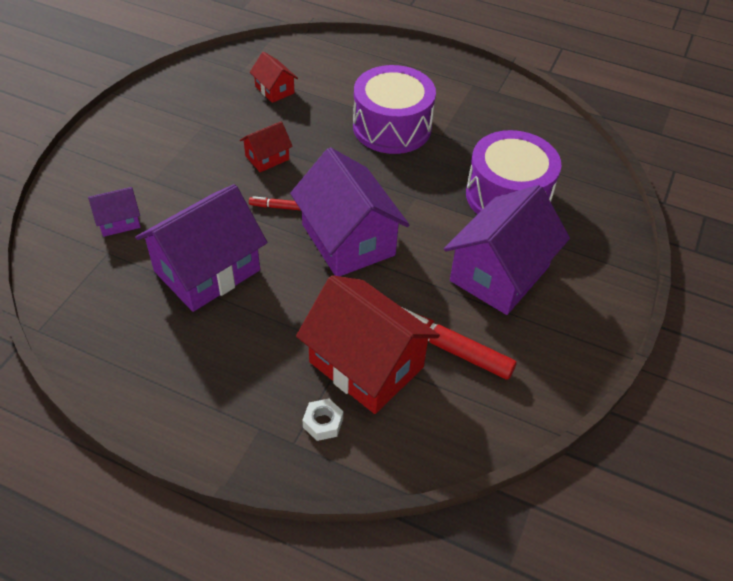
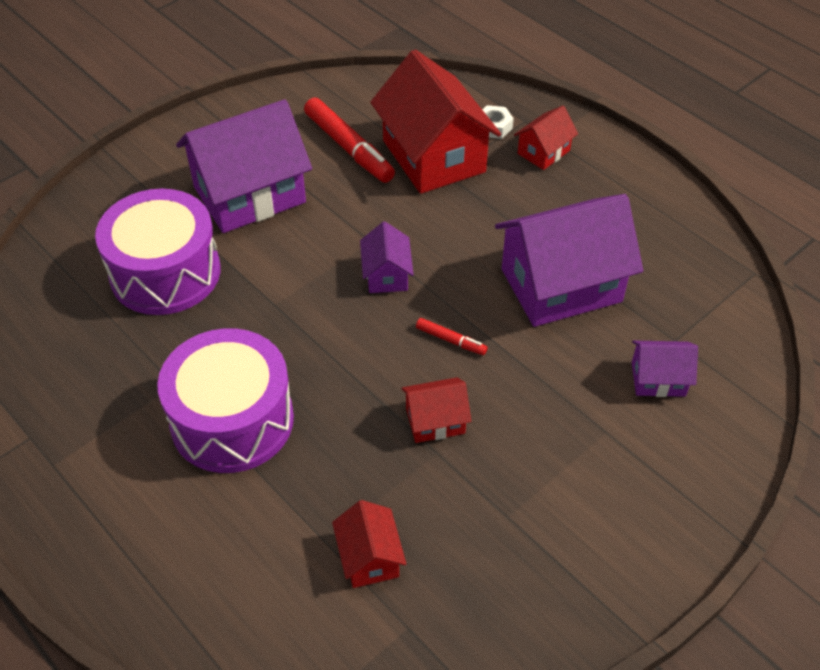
camera: 155 degrees left, 0 degrees up
(260, 406) = (543, 152): none -> red house
(348, 240) = (386, 275): purple house -> purple house, size x0.48

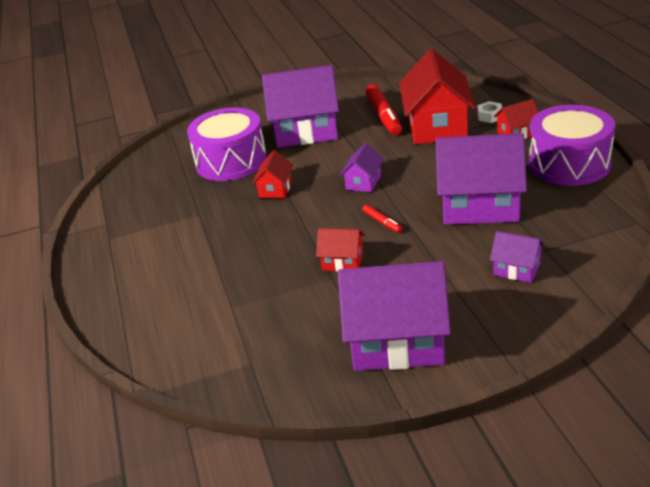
camera: 30 degrees right, 15 degrees down
(232, 420) = (219, 237): purple drum -> purple drum (569, 164)
(369, 557) = (252, 322): red house -> red house (275, 189)
(577, 534) = (397, 342): none -> purple house

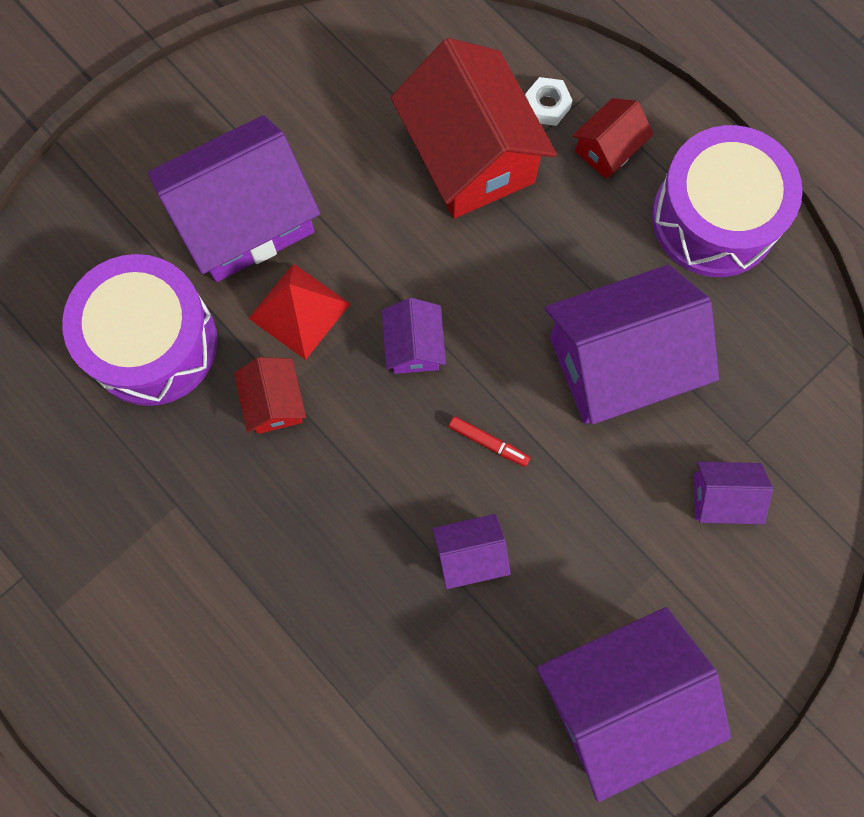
camera: 30 degrees left, 40 degrees up
(311, 162) = (299, 310): none -> red pyramid
(342, 261) = (470, 554): red house -> purple house
(384, 116) = (365, 142): red marker -> none

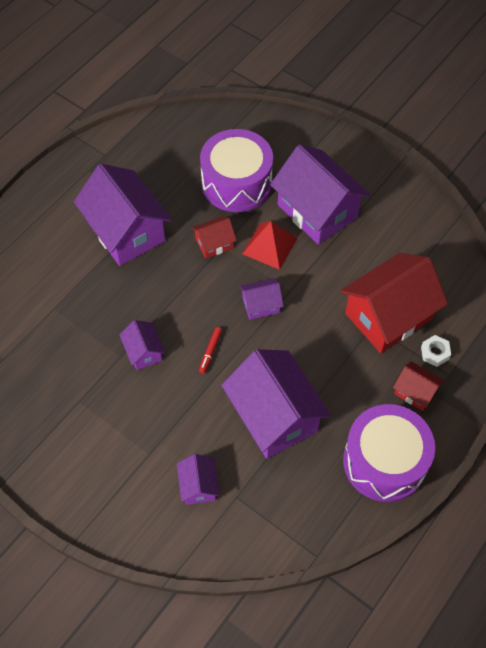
camera: 80 degrees right, 15 degrees down
(620, 700) = (70, 441): purple house -> purple house (126, 231)

